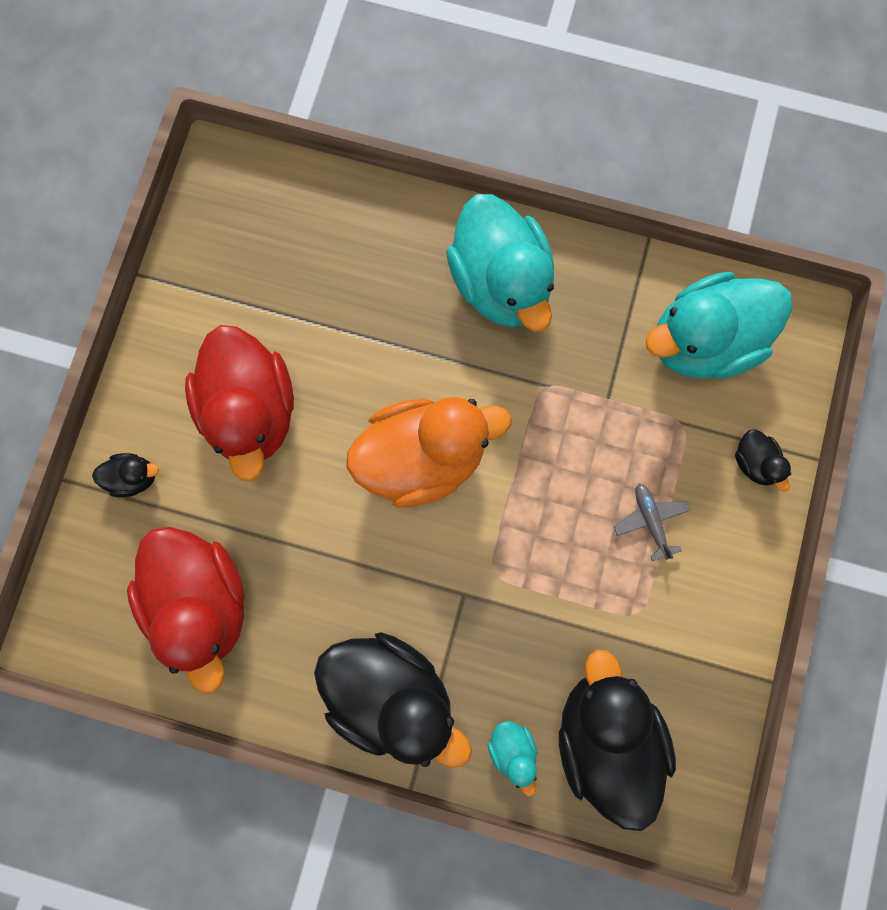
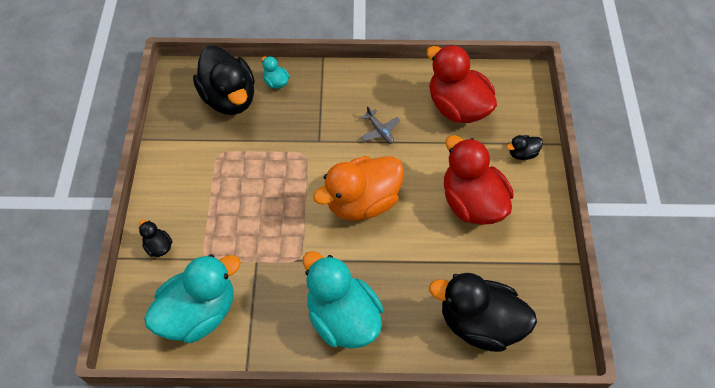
camera: 165 degrees right, 20 degrees down
(391, 693) = (344, 91): black duck -> black duck (479, 323)
(650, 520) = (219, 200): grey plane -> grey plane (380, 131)

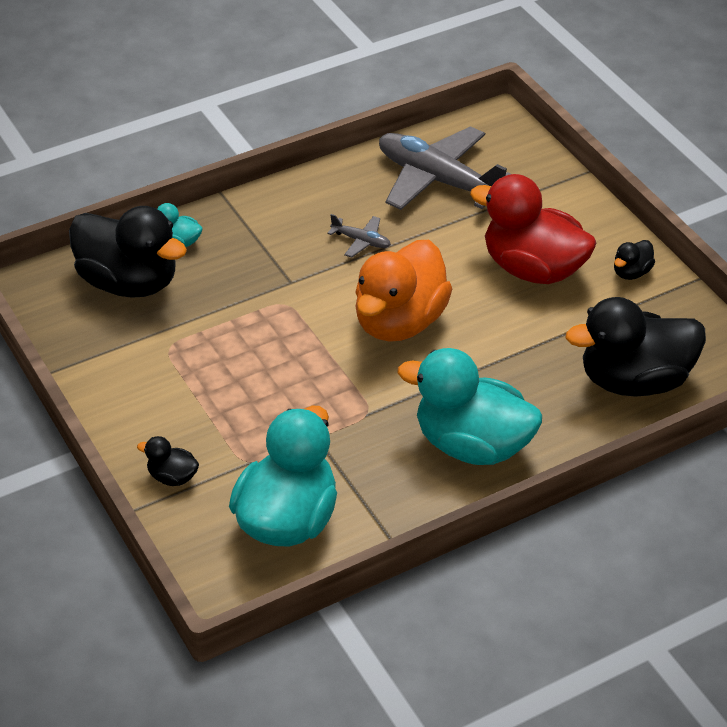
camera: 30 degrees left, 15 degrees down
(457, 107) = (438, 180): red duck -> grey plane
(522, 153) = (553, 197): black duck -> black duck (631, 272)

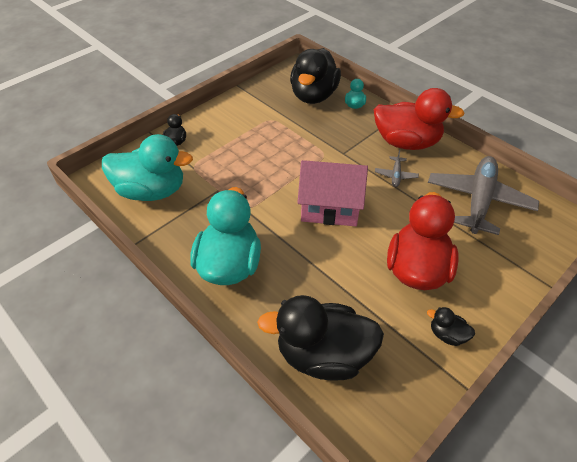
camera: 75 degrees right, 5 degrees up
(296, 211) = (406, 142): none -> red duck
(400, 322) = (330, 207): orange duck -> pink house
(634, 381) = (323, 355): black duck -> black duck turned 60 degrees counterclockwise

